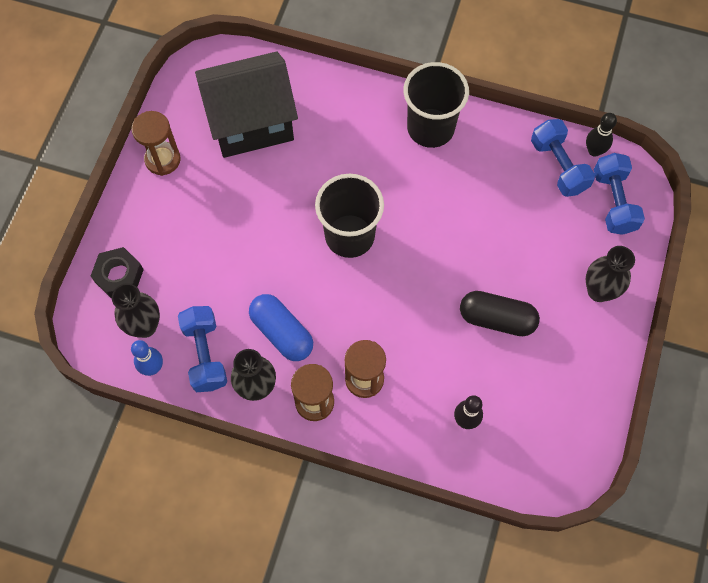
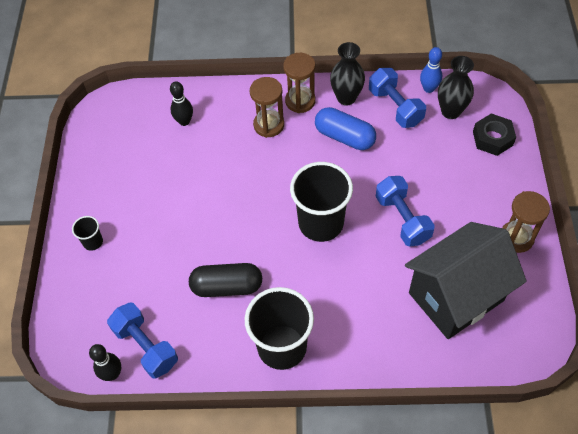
camera: 165 degrees right, 10 degrees down
(497, 319) = (176, 195): black capsule -> black capsule (227, 286)
(599, 291) = (93, 242): black vase -> black cup
(613, 202) = (87, 326): blue dumbbell -> blue dumbbell (402, 219)

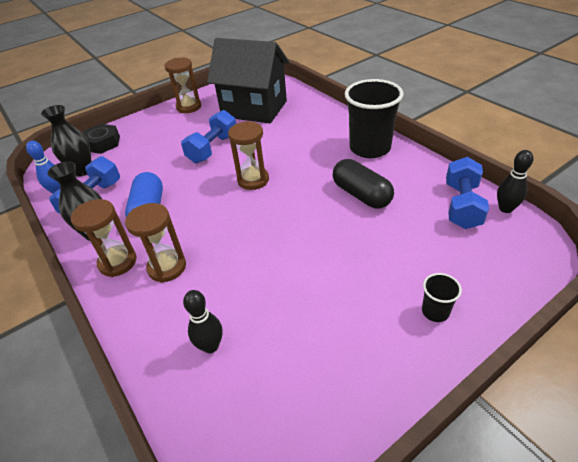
camera: 125 degrees left, 15 degrees down
(321, 223) = (253, 180): black cup -> brown hourglass

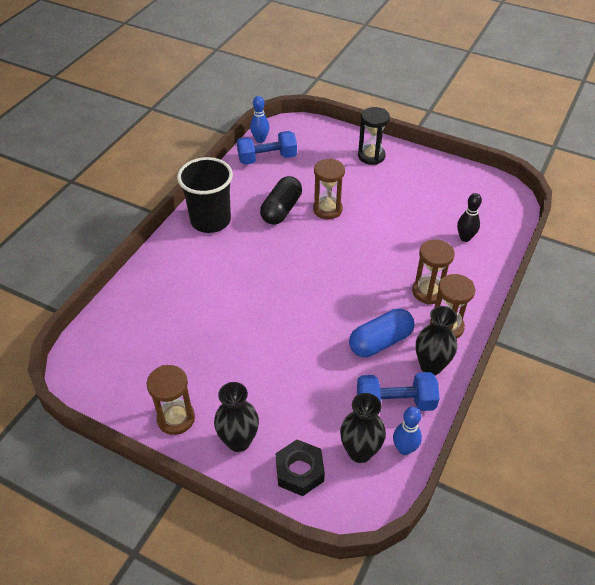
camera: 120 degrees left, 5 degrees up
(148, 125) = (239, 441): none -> black vase
(213, 148) = (260, 341): blue dumbbell -> none
(253, 180) = (297, 284): brown hourglass -> brown hourglass (327, 209)
(254, 109) = (161, 340): black house -> none
(435, 311) = (371, 156): black cup -> black hourglass
(505, 208) = (260, 140): black bowling pin -> blue bowling pin

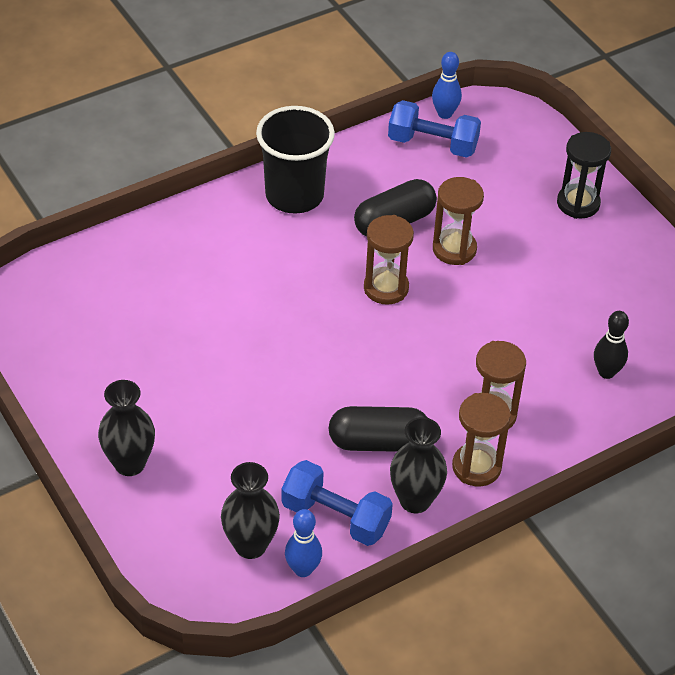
camera: 30 degrees right, 0 degrees up
(176, 418) = (82, 405): brown hourglass -> brown hourglass (386, 288)
(299, 471) = (169, 528): black nut -> none
(380, 342) = (378, 442): blue capsule -> black capsule

